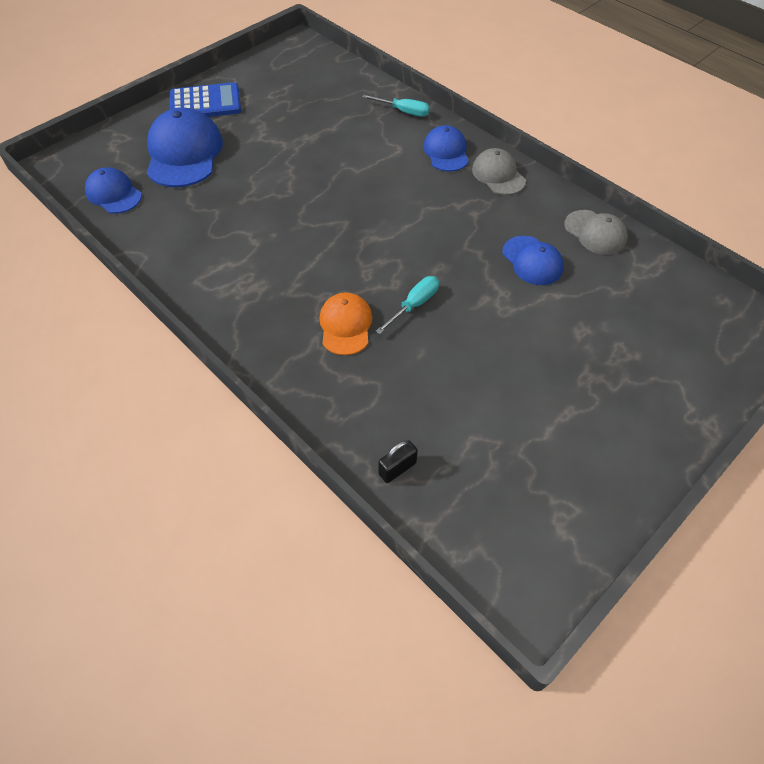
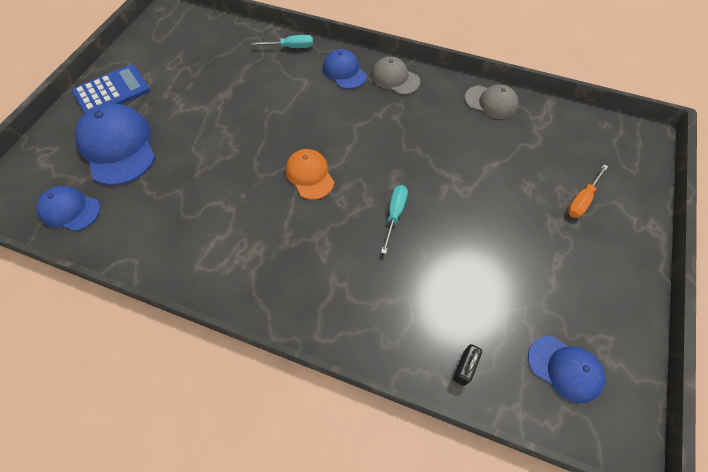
camera: 25 degrees left, 5 degrees up
(345, 325) = (350, 255): orange cap -> orange cap (310, 175)
(532, 261) = (460, 142): blue cap -> blue cap (565, 368)
(638, 366) = (582, 200): none -> orange screwdriver

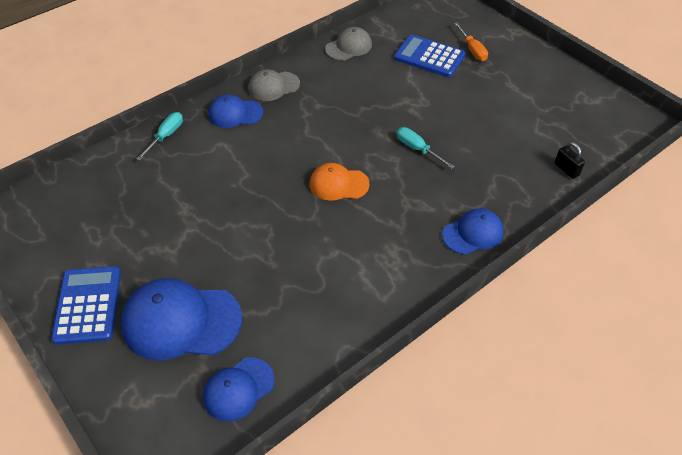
camera: 60 degrees left, 10 degrees down
(535, 168) = (429, 57): none -> blue calculator
(565, 368) = (591, 122): blue cap -> blue cap (473, 233)

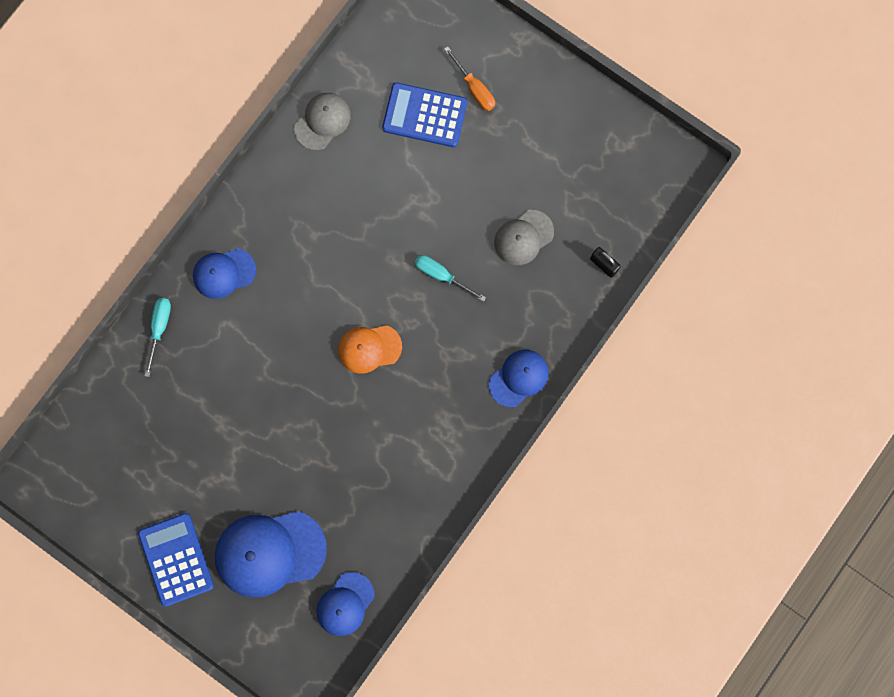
camera: 15 degrees left, 30 degrees up
(273, 86) = (253, 216): grey cap -> grey cap (523, 237)

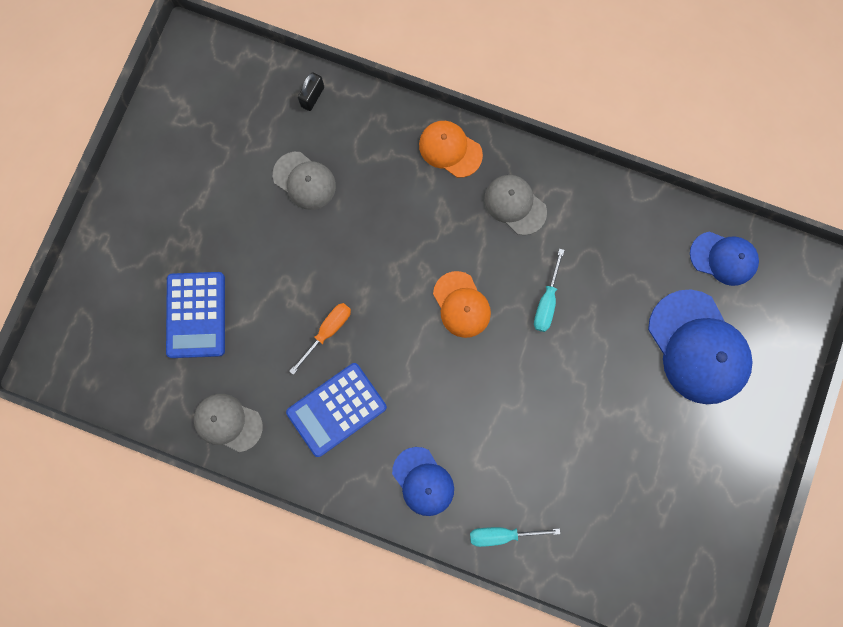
camera: 105 degrees left, 0 degrees up
(176, 559) = (736, 441): blue calculator -> blue calculator (336, 409)
(441, 275) = (365, 252): turquoise screwdriver -> turquoise screwdriver (546, 301)
(449, 423) = (515, 205): none -> grey cap
(474, 88) = (154, 271): orange screwdriver -> orange screwdriver (327, 331)
(519, 378) = (450, 149): blue cap -> orange cap

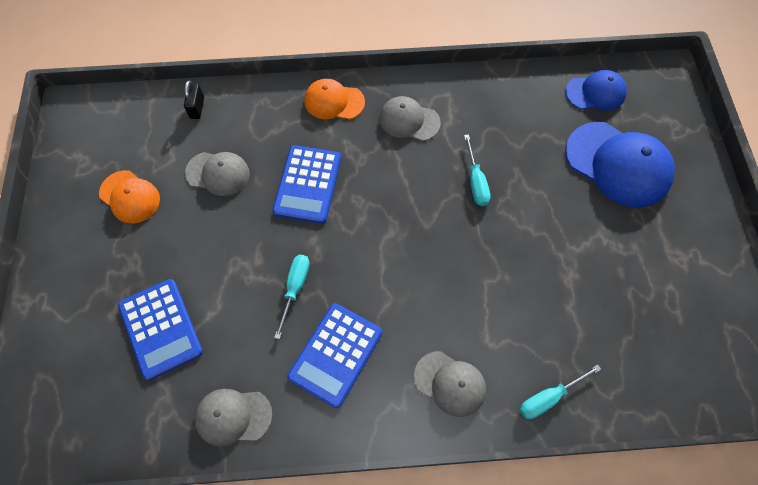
camera: 25 degrees left, 15 degrees down
(327, 331) = (295, 288): orange screwdriver -> turquoise screwdriver
(384, 231) = (307, 184): none -> blue calculator
(423, 481) = (450, 383): blue cap -> grey cap
(461, 305) = (405, 214): orange cap -> orange cap (130, 197)

